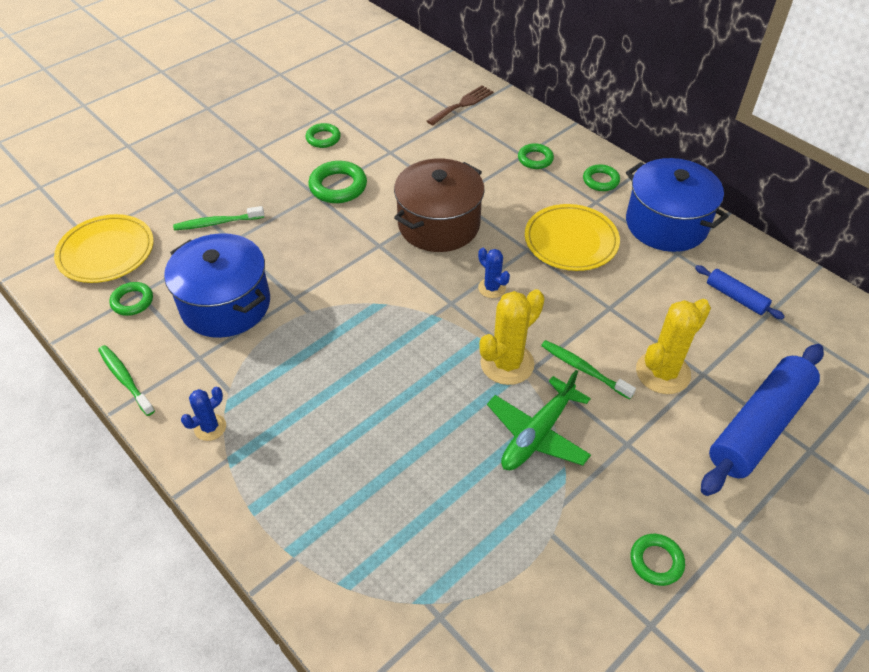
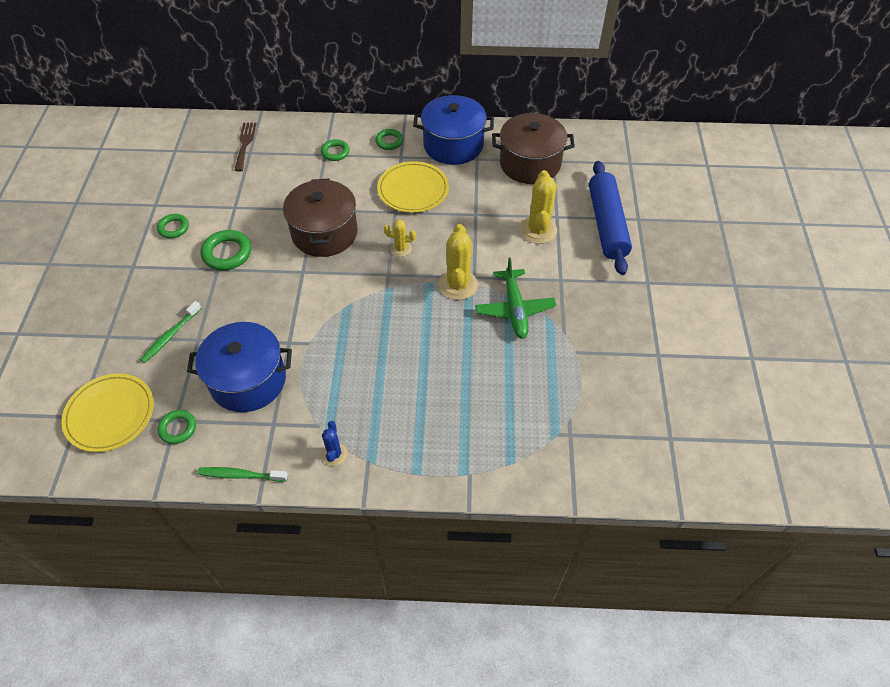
camera: 45 degrees left, 5 degrees up
(492, 288) = (401, 249): blue cactus -> yellow cactus
(583, 369) = (499, 258): green toothbrush -> none
(656, 561) = (631, 325): green ring -> none
(736, 297) = (530, 163): blue rolling pin -> brown pot

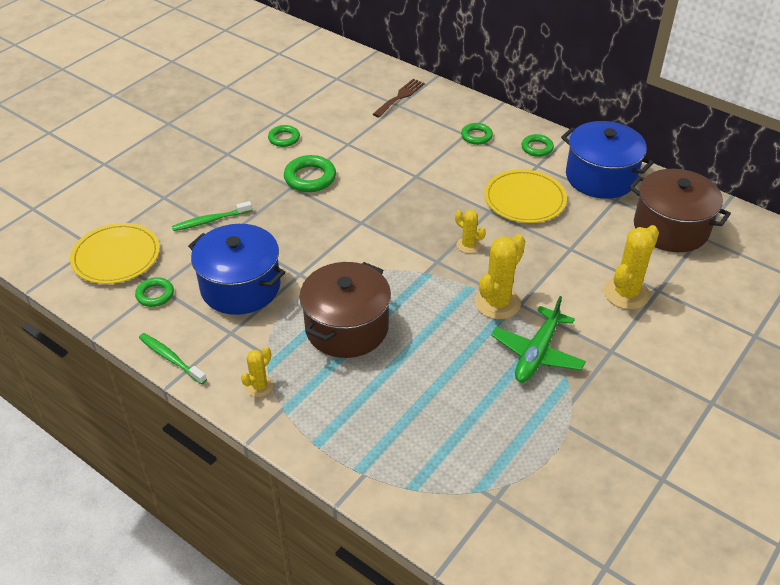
camera: 35 degrees right, 10 degrees down
(324, 233) = (408, 199): brown pot -> brown pot (346, 327)
(334, 454) = (259, 386): blue cactus -> yellow cactus
(607, 224) = (712, 323): blue rolling pin -> none

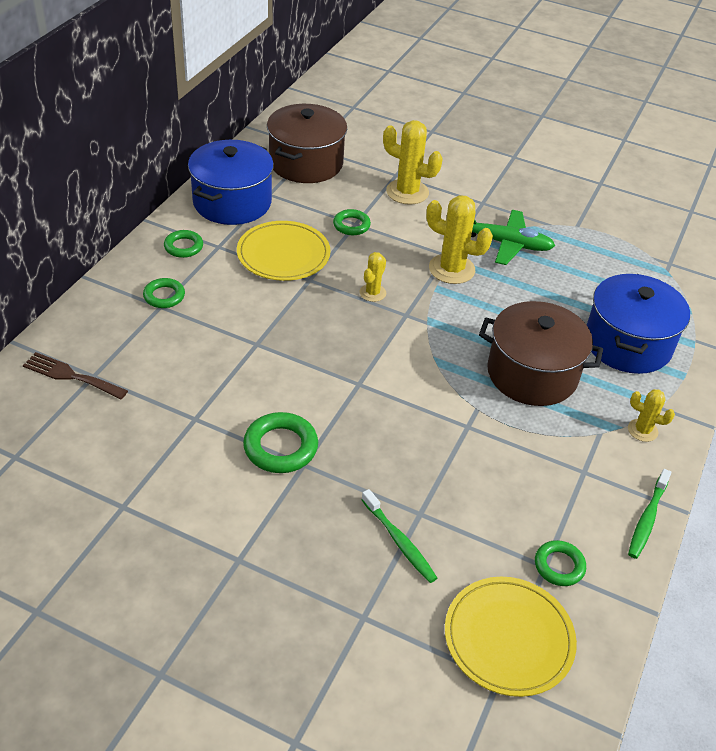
camera: 105 degrees left, 0 degrees up
(240, 287) = (510, 478): blue pot -> blue pot (628, 343)
(284, 138) = (190, 494): green ring -> green ring (351, 225)

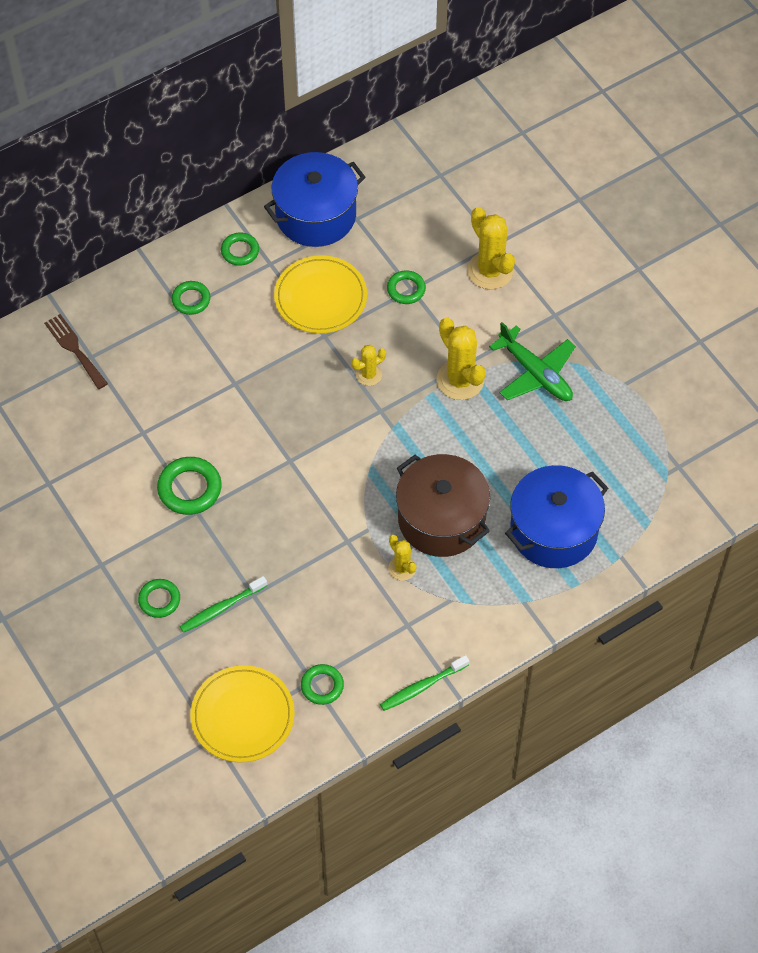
camera: 35 degrees right, 15 degrees up
(306, 163) = (418, 192): brown pot -> none
(329, 565) = (159, 600): none -> green ring
(399, 541) = (221, 608): green toothbrush -> green toothbrush turned 60 degrees clockwise
(642, 430) = (489, 615): yellow cactus -> yellow cactus (402, 568)

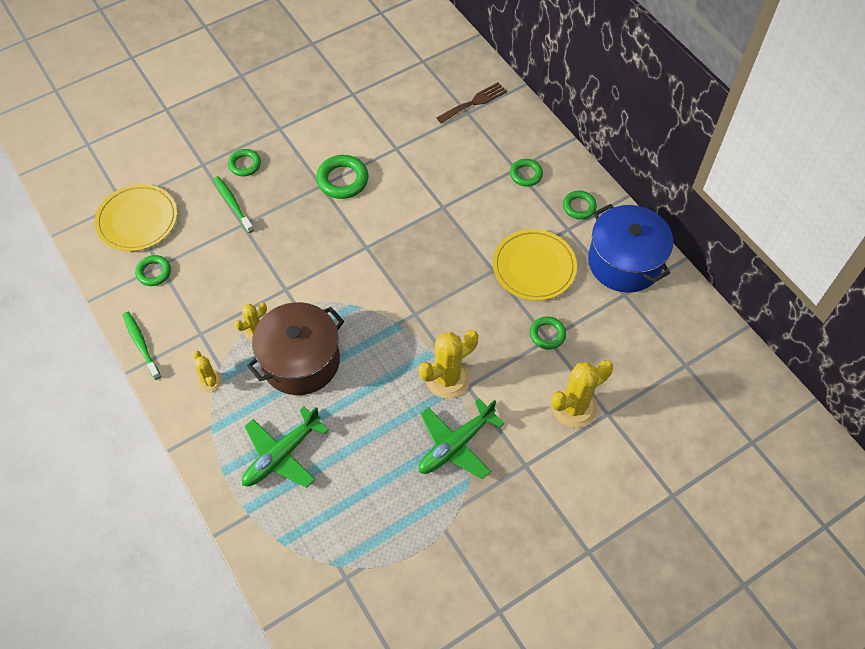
camera: 90 degrees right, 0 degrees up
(368, 374) = (453, 304): yellow cactus -> yellow cactus (210, 381)
(553, 531) = (281, 455): blue pot -> green plane

